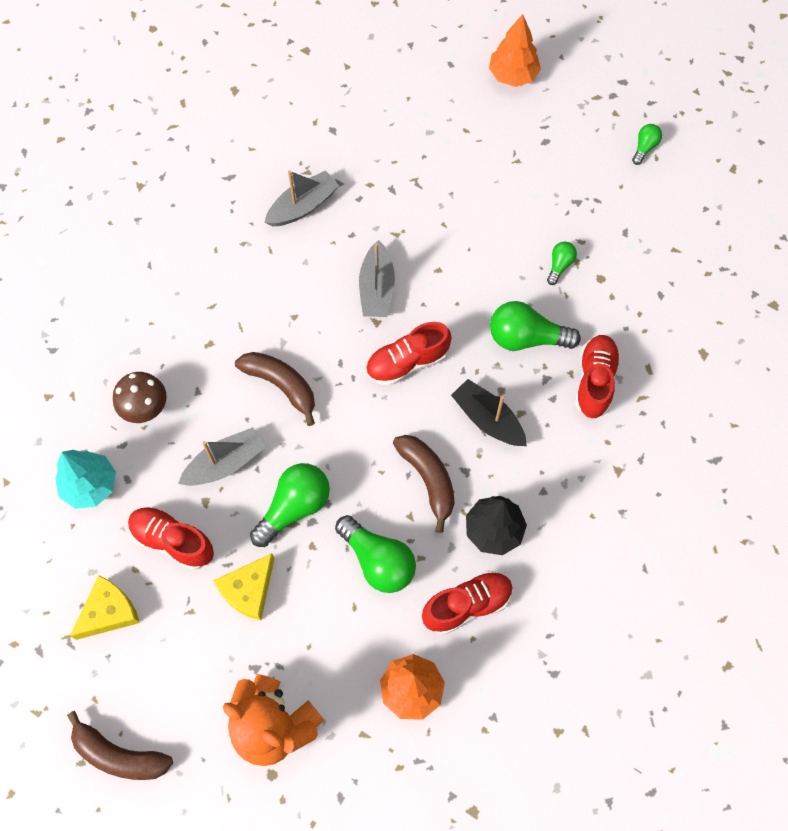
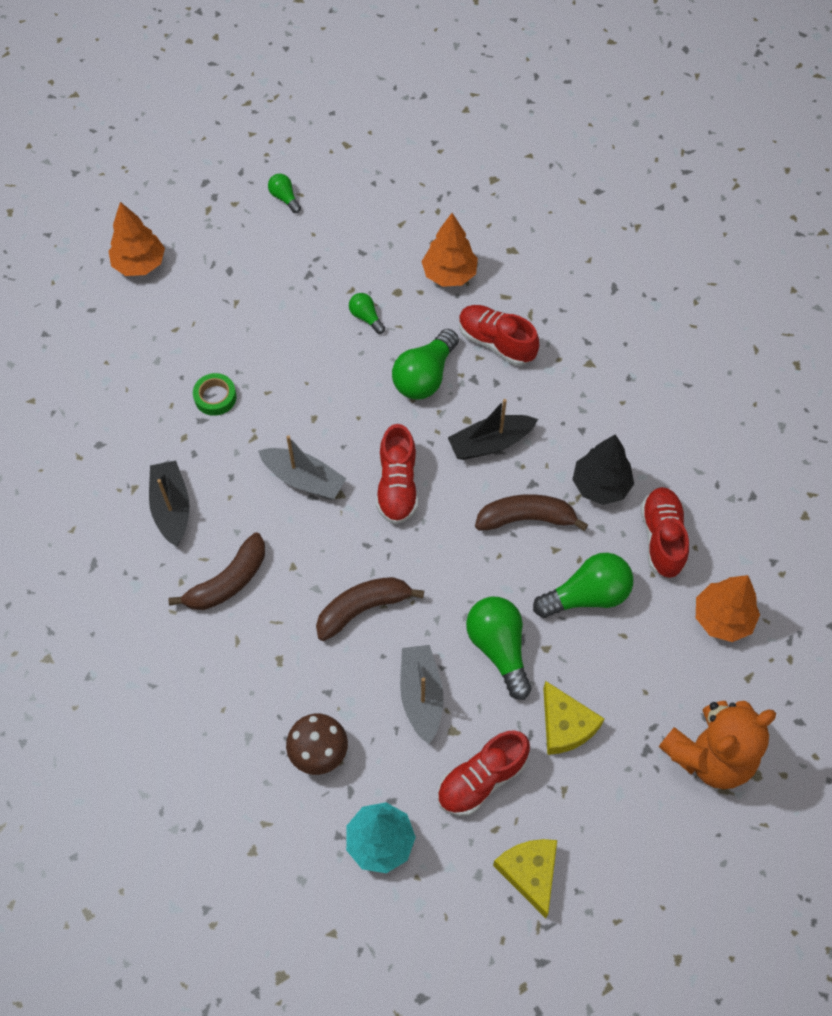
camera: 65 degrees left, 5 degrees down
(119, 755) = (684, 916): brown banana -> brown banana (228, 581)
(303, 206) = (171, 508): grey boat -> black boat
(418, 189) = (215, 397): none -> green tape
(644, 312) = (449, 274): none -> orange tree

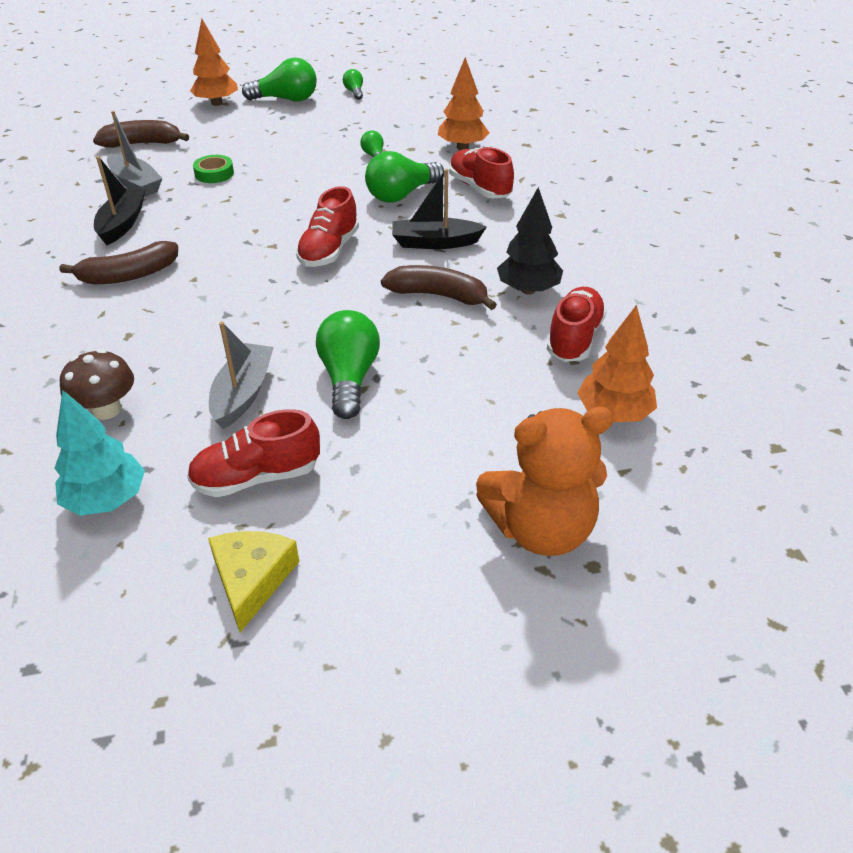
camera: 20 degrees right, 20 degrees down
(304, 479) = (248, 230): grey boat -> grey boat (136, 183)
(362, 608) = (235, 319): brown banana -> brown banana (142, 144)
(565, 725) = (381, 456): yellow cheese -> none
(587, 595) = (468, 361): green light bulb -> green light bulb (286, 99)

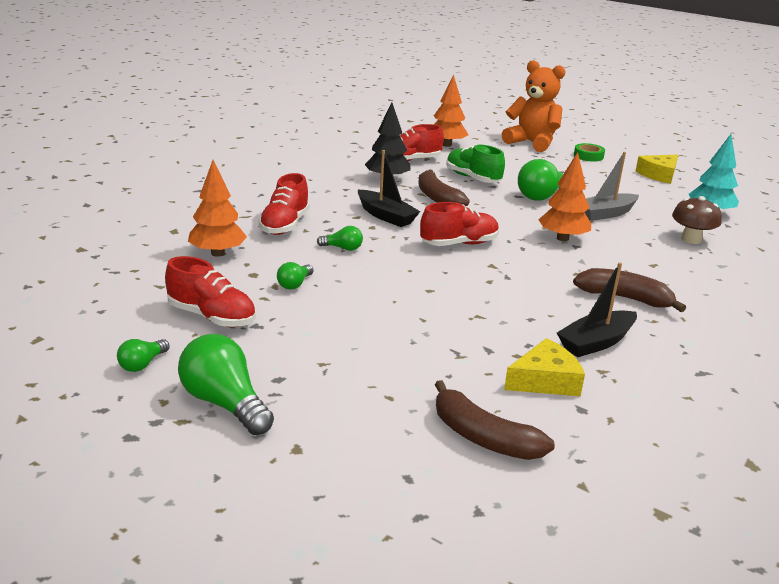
camera: 135 degrees left, 15 degrees down
(136, 183) = (545, 380): grey boat -> yellow cheese
(214, 173) = (454, 347): green tape -> green tape (588, 156)
(217, 103) = (306, 455): orange tree -> orange tree (562, 238)
(256, 477) = (629, 191): red shoe -> red shoe (212, 317)
(401, 195) = (342, 248): green light bulb -> green light bulb, size x0.52
(464, 356) = (472, 178): none -> green shoe

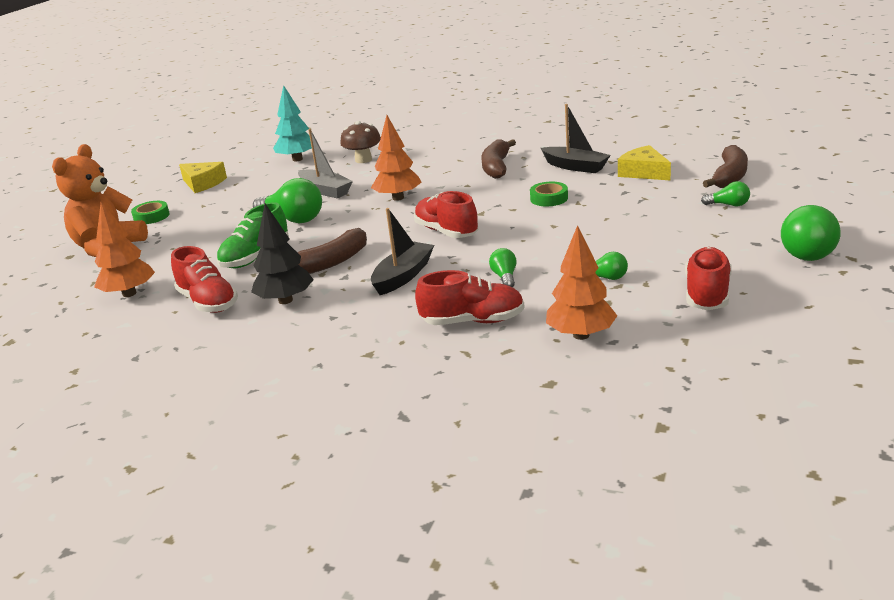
camera: 100 degrees left, 0 degrees up
(142, 364) = (814, 296): green light bulb -> green light bulb (728, 205)
(503, 304) = (549, 198): none -> green tape

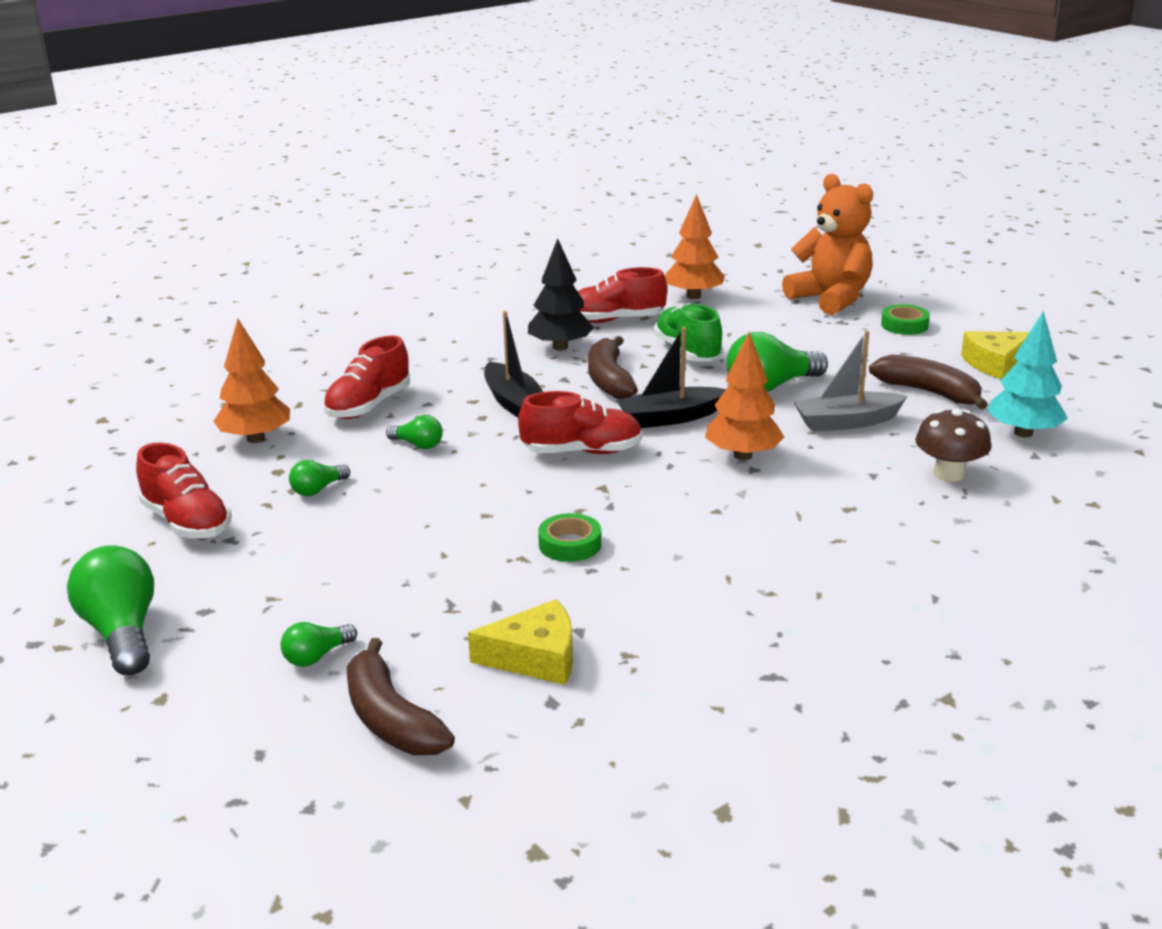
camera: 120 degrees right, 0 degrees up
(496, 167) = (755, 554): brown banana -> brown banana (929, 392)
(575, 167) = (654, 614): black boat -> black boat (670, 418)

